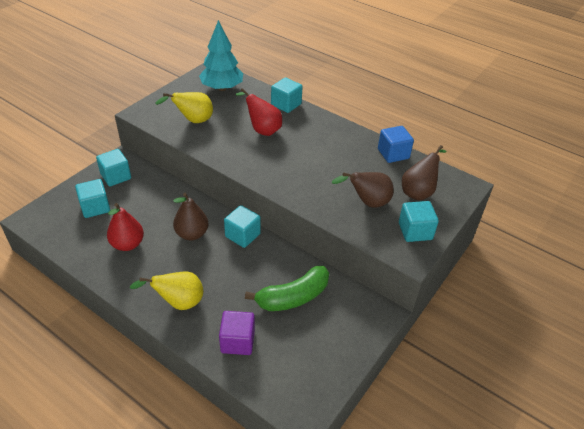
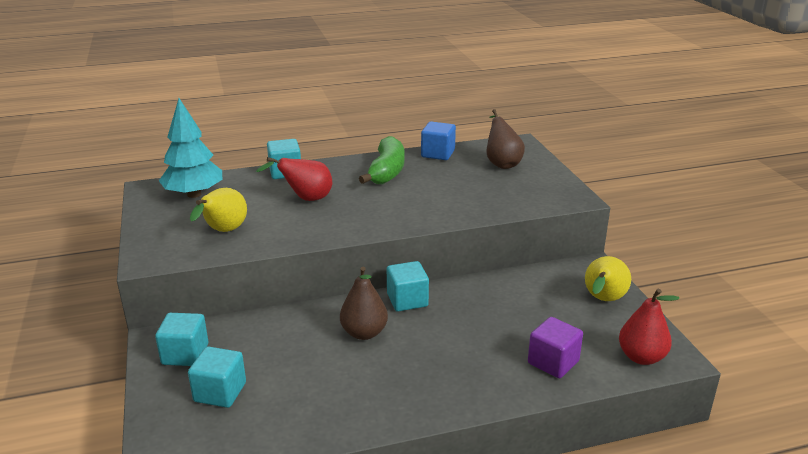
camera: 50 degrees left, 15 degrees down
(128, 244) = (322, 388): red pear -> red pear (641, 357)
(178, 302) = (459, 382): yellow pear -> yellow pear (603, 300)
(293, 297) = (526, 304): green banana -> green banana (387, 171)
(367, 202) = (487, 190): brown pear -> none
(415, 231) = (548, 184): turquoise cube -> none

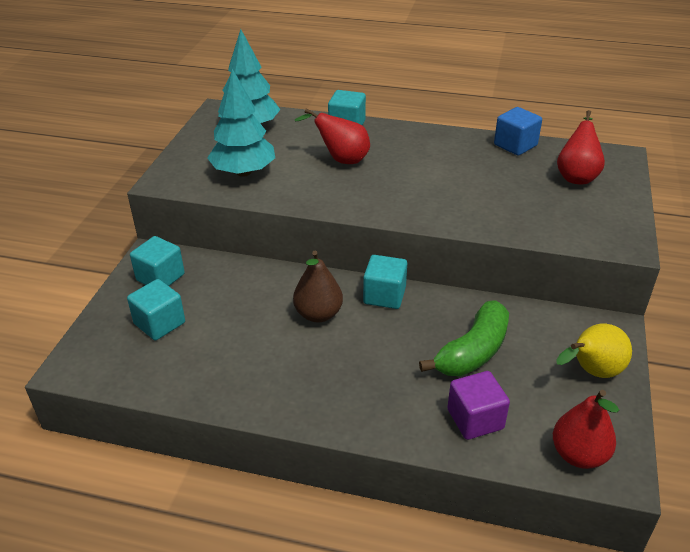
camera: 30 degrees right, 10 degrees up
(223, 231) = (243, 172): yellow pear -> turquoise tree
(387, 171) = (444, 152): green banana -> green banana (473, 352)
(502, 163) = (577, 176): brown pear -> red pear

